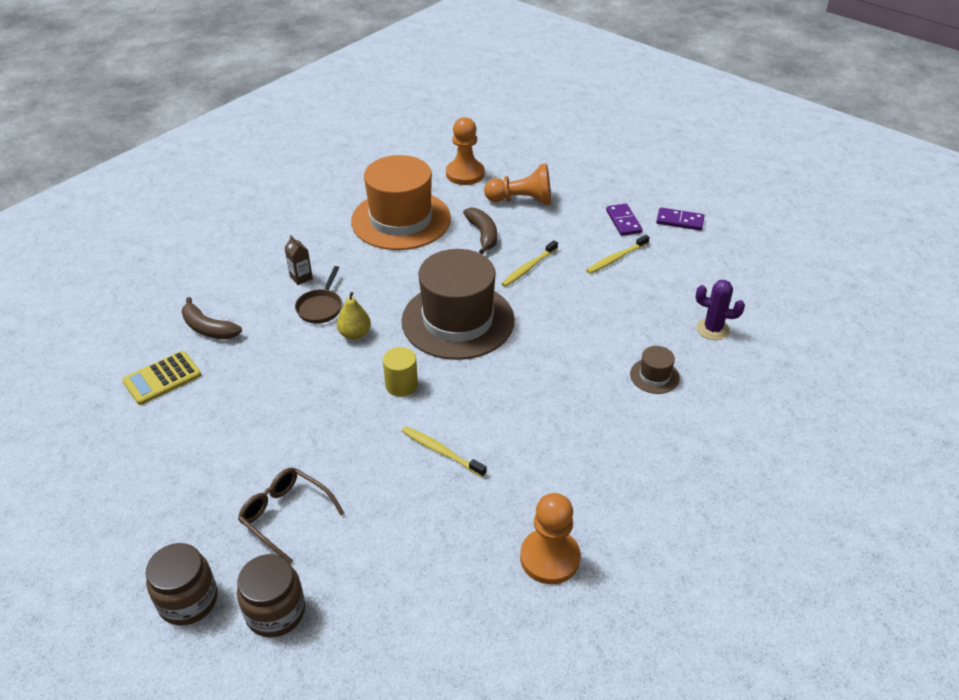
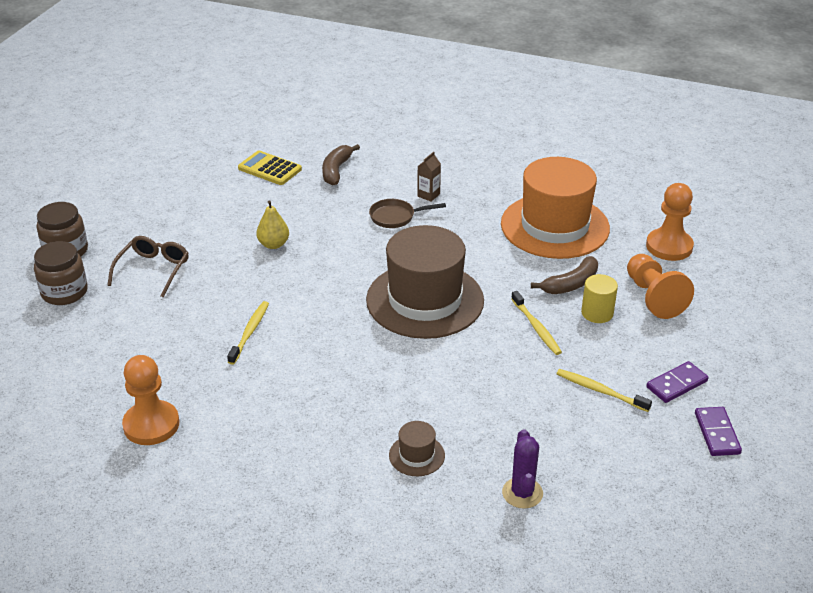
camera: 70 degrees right, 5 degrees down
(355, 334) = (371, 245): yellow pear -> yellow pear (273, 244)
(401, 385) = (320, 289): yellow cylinder -> yellow cylinder (597, 313)
(528, 268) = (536, 328): yellow toothbrush -> yellow toothbrush turned 135 degrees counterclockwise

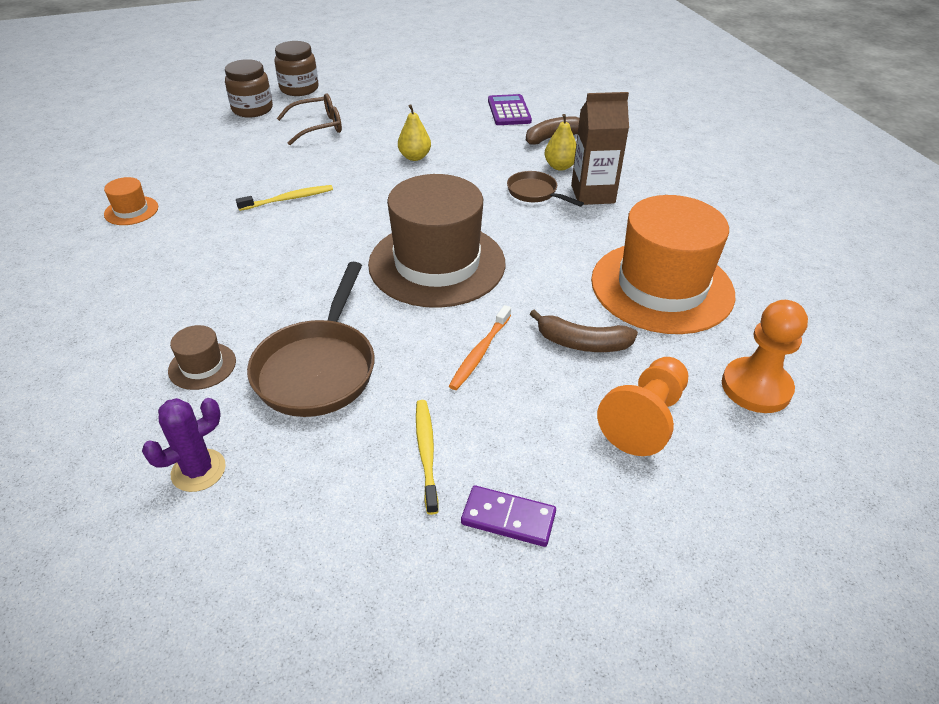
camera: 50 degrees right, 5 degrees up
(151, 425) = (131, 211): orange pawn -> orange hat
(269, 169) = (509, 111): yellow calculator -> purple calculator
(377, 189) = (560, 166): none -> yellow pear
(428, 195) = (593, 194): brown carton -> brown carton, size x1.94
(478, 402) = (318, 368): none -> brown pan
(536, 328) = (479, 353): yellow toothbrush -> orange toothbrush
(597, 313) = (558, 386): yellow cylinder -> none
(716, 433) = (452, 608): purple domino -> none

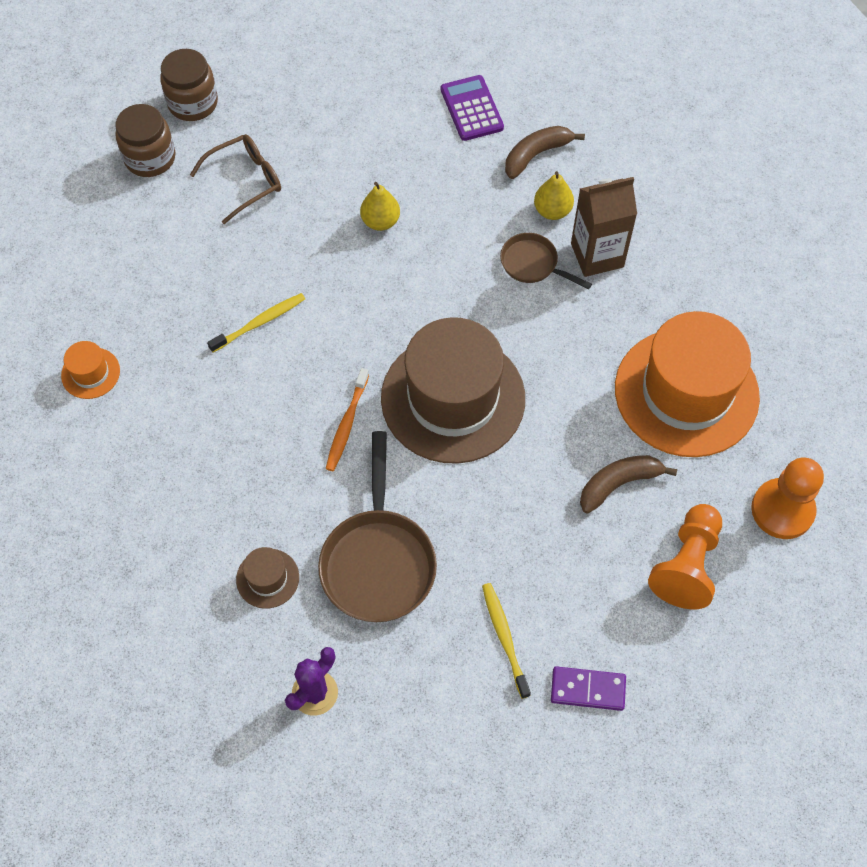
camera: 10 degrees left, 20 degrees up
(479, 353) = (524, 514): orange toothbrush -> orange toothbrush (346, 425)
(582, 343) = (618, 484): brown banana -> brown banana turned 150 degrees clockwise

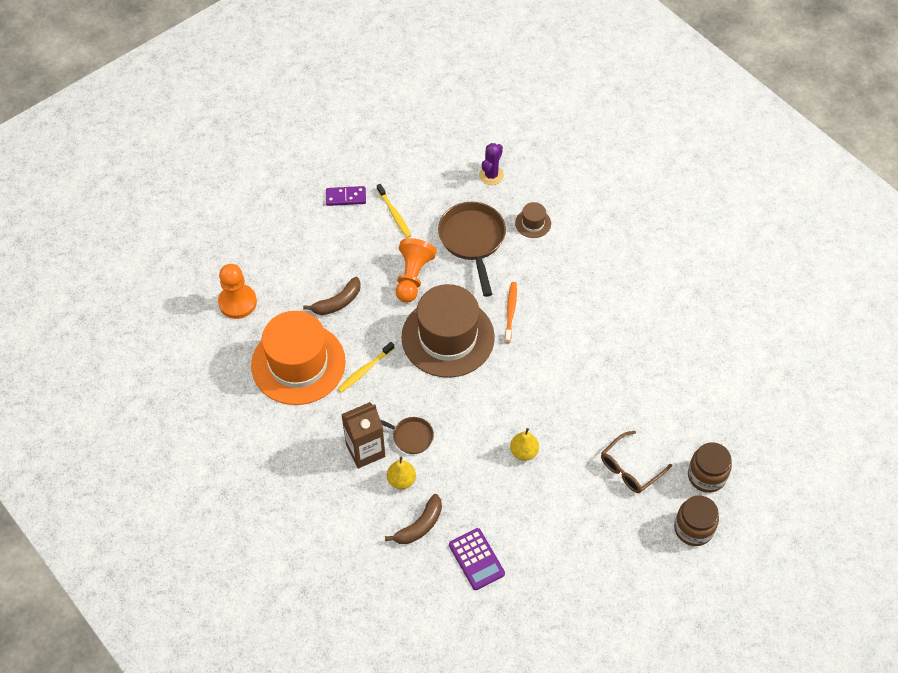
camera: 170 degrees right, 5 degrees down
(90, 373) = (681, 318): orange hat -> none
(260, 322) = (585, 366): yellow toothbrush -> yellow toothbrush (364, 370)
(687, 565) = (294, 264): orange pawn -> orange pawn (413, 277)

